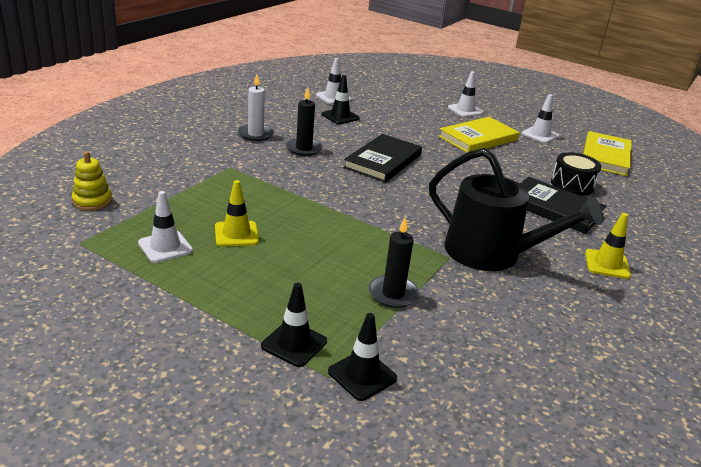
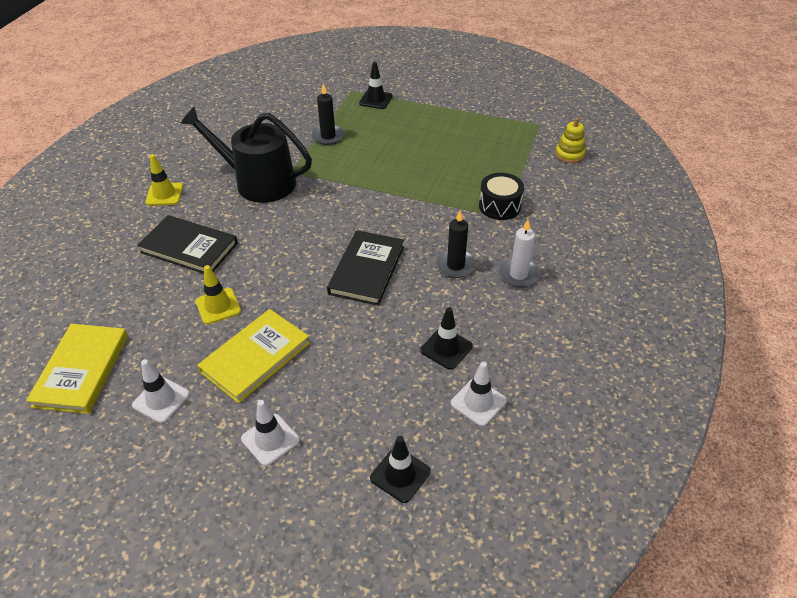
camera: 170 degrees right, 15 degrees up
(165, 247) = (487, 134): white traffic cone -> none
(236, 234) = (450, 153): yellow traffic cone -> yellow traffic cone (218, 306)
(362, 375) = (335, 94): black traffic cone -> black traffic cone (400, 475)
(572, 185) = (155, 292): black drum -> black drum (499, 206)

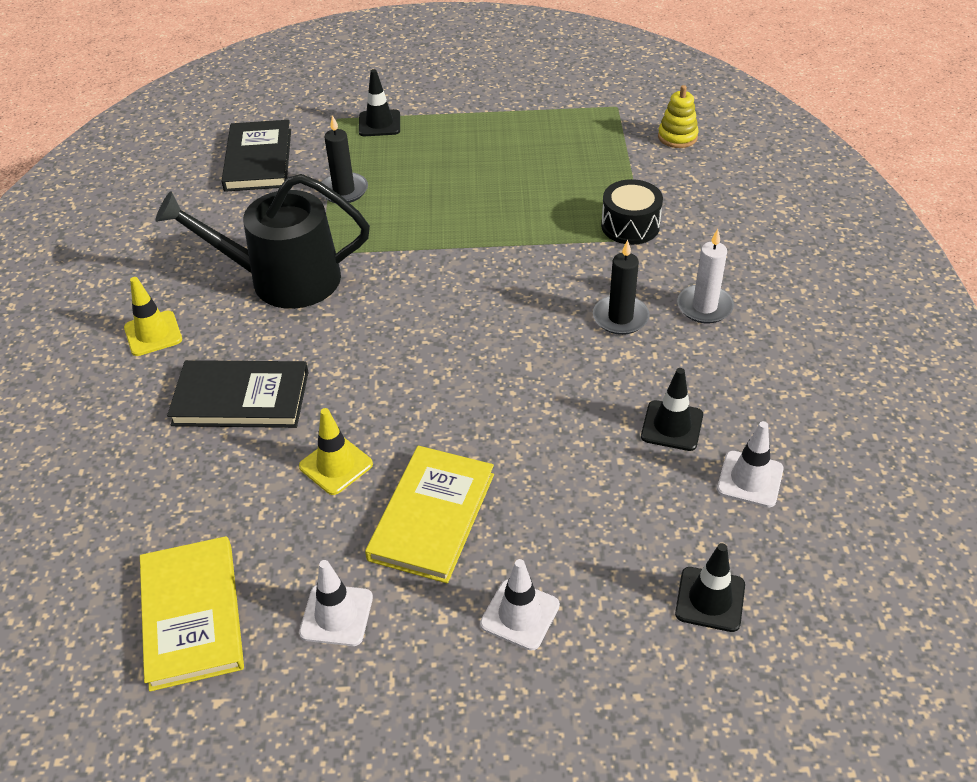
camera: 20 degrees left, 0 degrees up
(367, 270) = (510, 357): black book -> black book (258, 160)

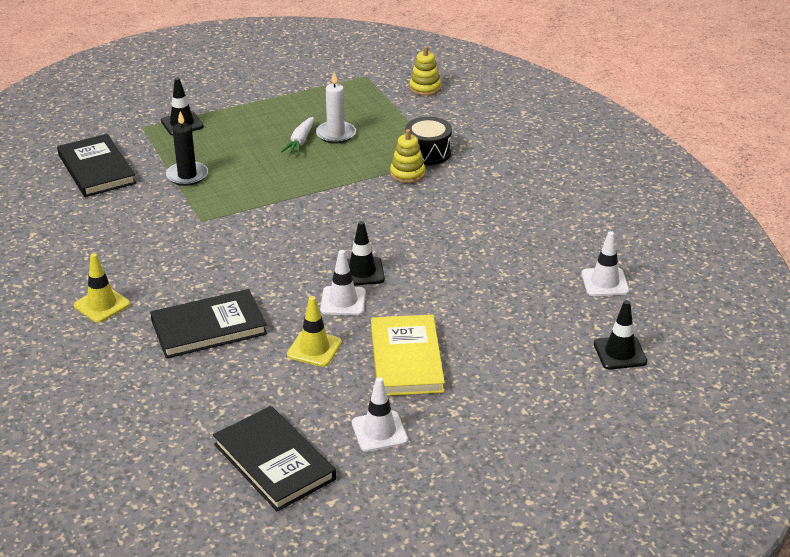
camera: 25 degrees left, 10 degrees down
(192, 615) = (274, 461): yellow book -> black book
(284, 279) = (183, 245): black watering can -> none
(491, 176) = (300, 142): none -> white carrot
(520, 614) = (504, 395): white traffic cone -> white traffic cone (343, 301)
(588, 249) = (407, 174): none -> yellow stacking toy
(620, 317) = (458, 211): black candle -> none
(672, 426) = (535, 265): black traffic cone -> black traffic cone (362, 272)
(704, 307) = (513, 191): white candle -> white candle (336, 134)

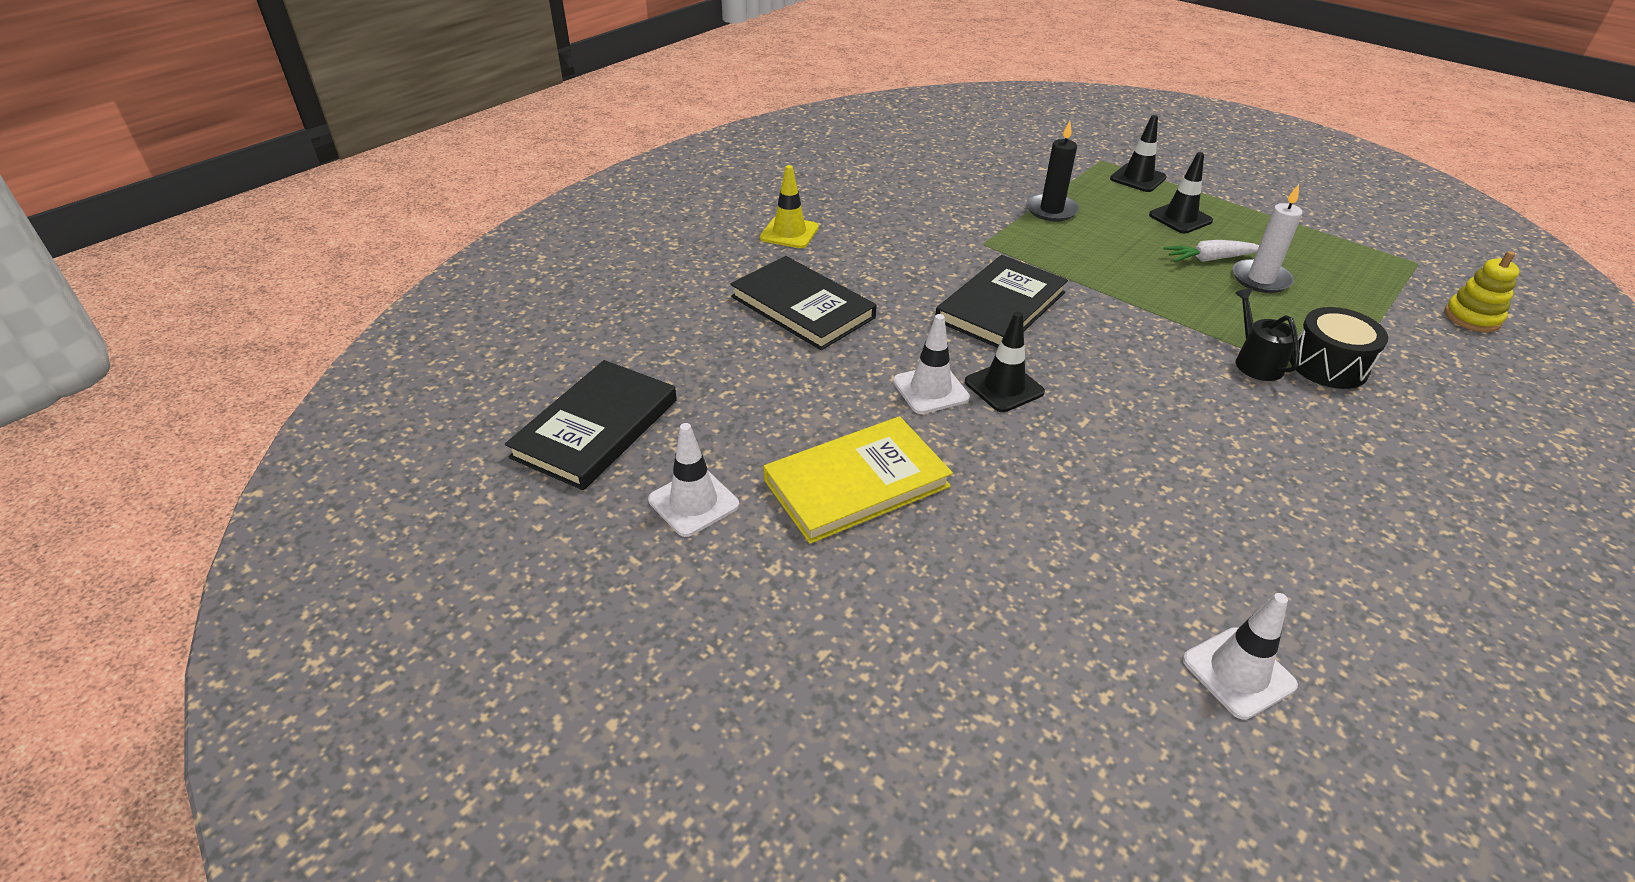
camera: 65 degrees right, 5 degrees up
(96, 169) = (1001, 160): black book -> black book (1001, 306)
(314, 348) = (820, 395): yellow traffic cone -> none
(407, 174) = (1255, 362): yellow stacking toy -> black watering can
(620, 353) = (1061, 753): black traffic cone -> black traffic cone (1180, 218)

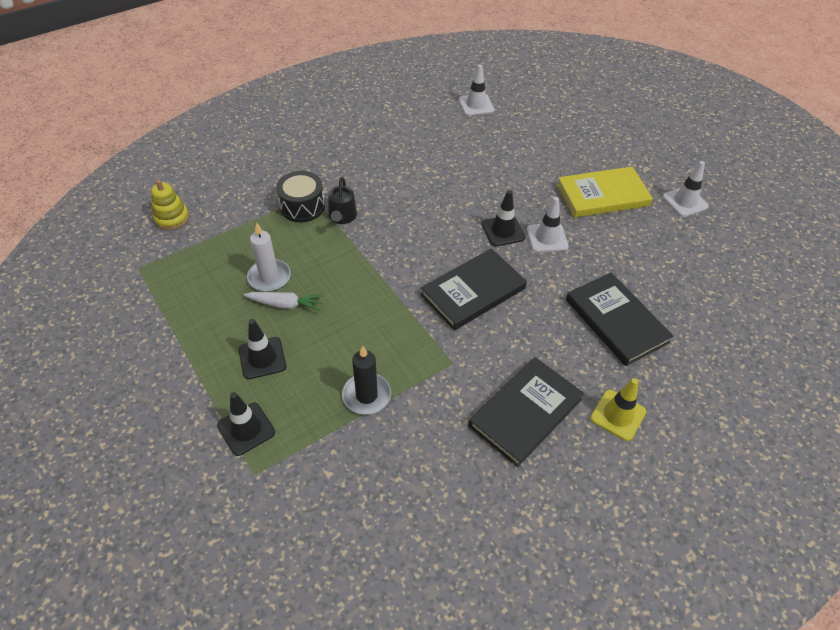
camera: 165 degrees left, 10 degrees up
(596, 428) = (745, 252): black book -> black book (525, 412)

